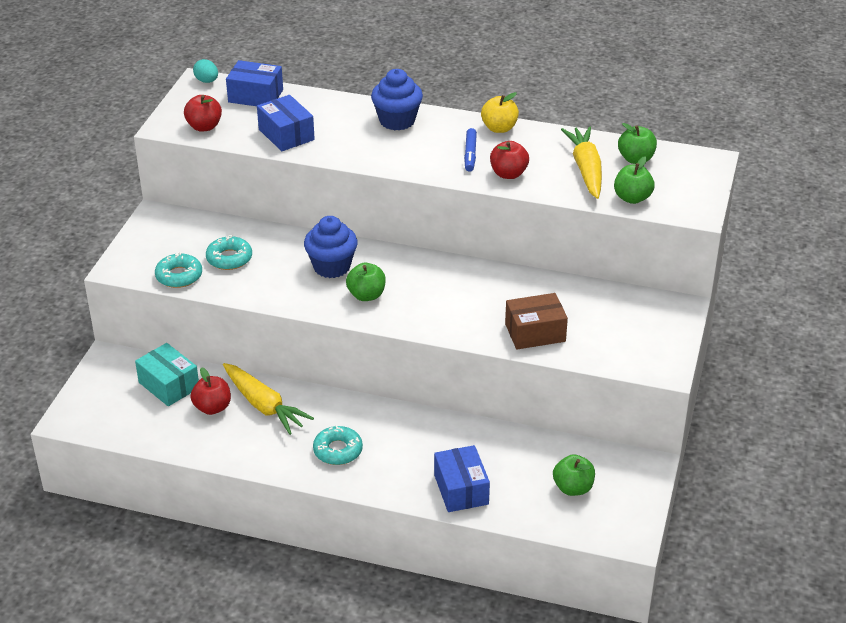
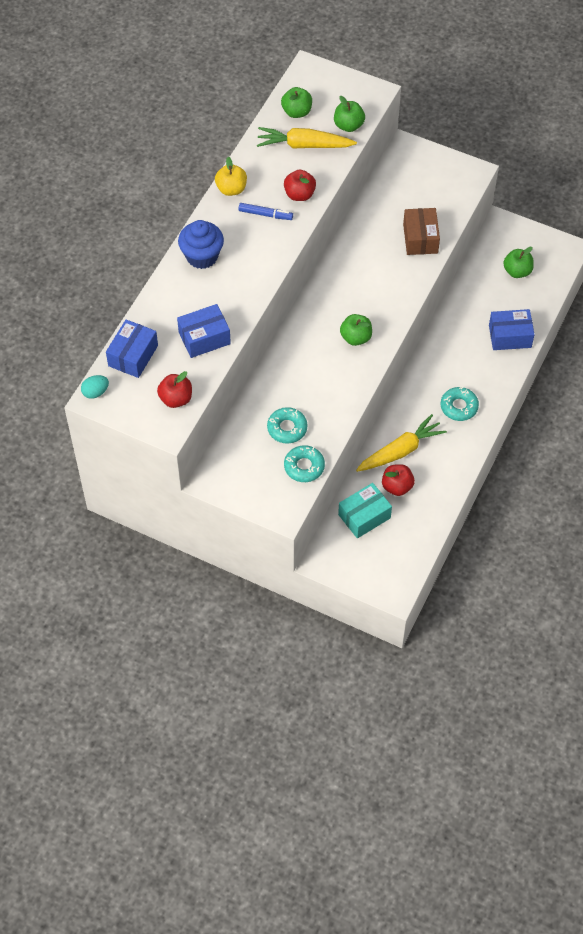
camera: 80 degrees left, 20 degrees up
(331, 267) = (313, 357): blue cupcake -> none

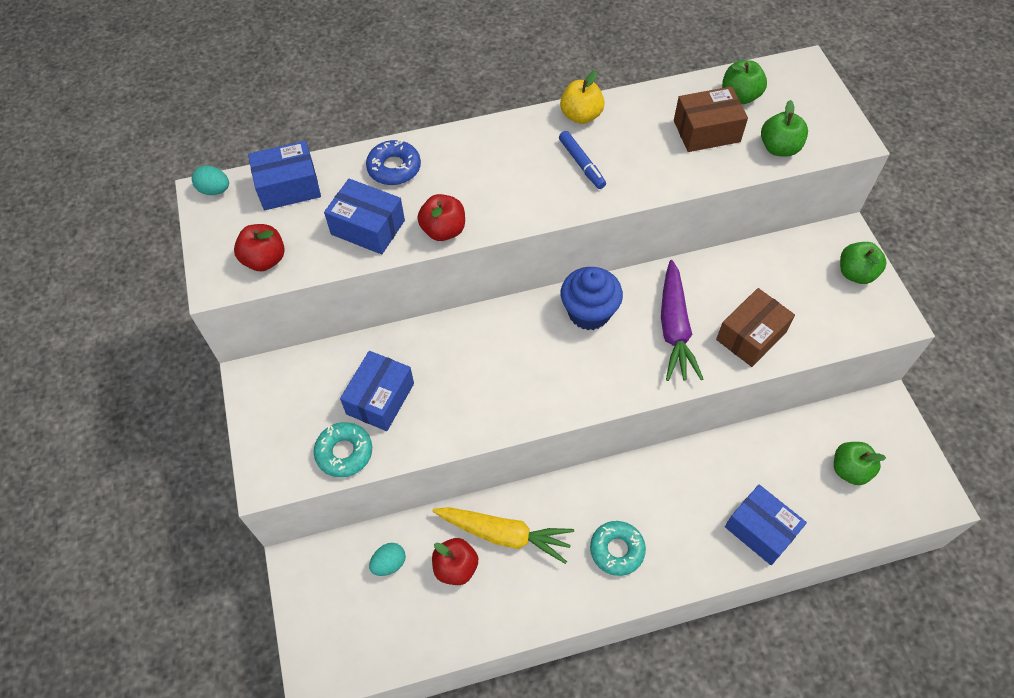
camera: 50 degrees right, 0 degrees up
(174, 298) = (394, 168): none -> blue donut
(202, 256) = (470, 152): blue cupcake -> blue cupcake (589, 312)
(287, 428) = (380, 399): turquoise donut -> blue box
(299, 194) = (640, 173): red apple -> red apple (443, 230)
(304, 145) = (706, 131): yellow carrot -> brown box
(356, 337) = (559, 374): green apple -> green apple (856, 273)
(364, 516) = (389, 564): turquoise box -> turquoise egg
(382, 267) = (674, 328): none -> purple carrot

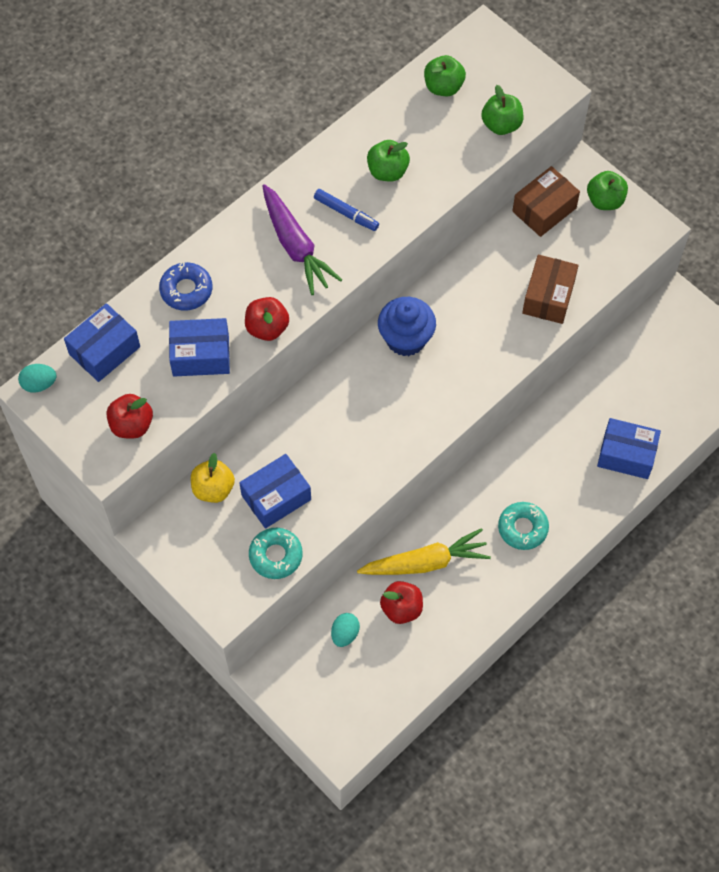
camera: 30 degrees left, 5 degrees up
(380, 399) = (276, 497): blue box -> blue box turned 60 degrees clockwise
(581, 115) = (318, 166): yellow apple -> yellow apple (213, 489)
(674, 328) = (484, 319): purple carrot -> purple carrot (296, 246)
(706, 131) = (433, 134): brown box -> brown box (544, 210)
(849, 470) = (671, 370): green apple -> green apple (387, 171)

